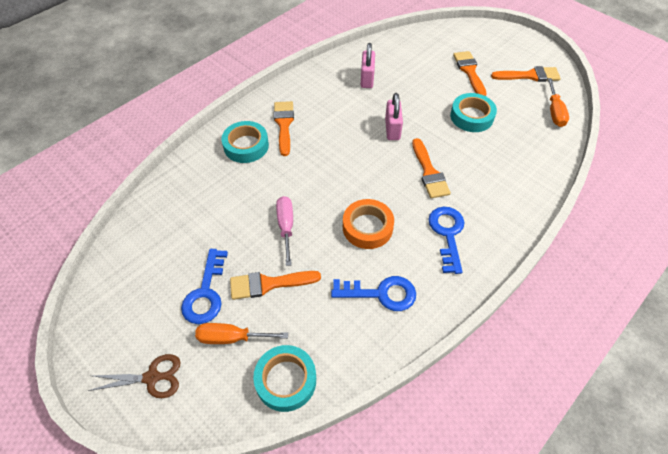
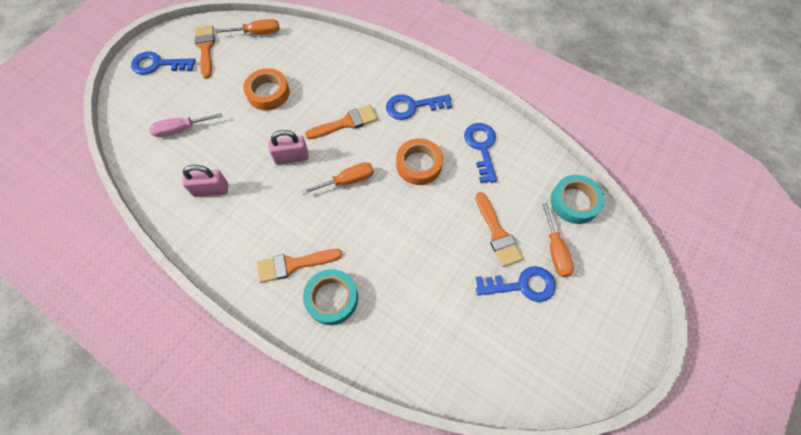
camera: 100 degrees left, 10 degrees up
(152, 377) = (610, 304): brown scissors -> none
(286, 227) = (433, 232): pink screwdriver -> pink screwdriver (181, 129)
(359, 167) = (348, 181): none -> orange screwdriver
(469, 71) = (198, 96): orange brush -> none
(471, 116) = (268, 93): turquoise tape -> orange tape
(507, 47) = (158, 64): none -> blue key

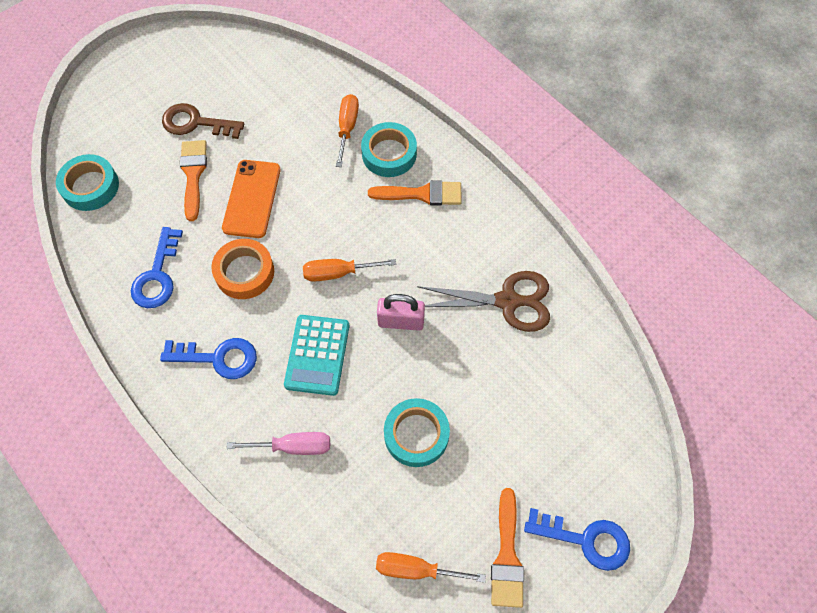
camera: 165 degrees left, 0 degrees up
(181, 129) = (547, 402): pink screwdriver -> pink screwdriver (293, 446)
(211, 190) = (508, 301): pink padlock -> brown scissors
(268, 93) = (416, 434): orange tape -> turquoise tape
(346, 123) = (317, 355): orange brush -> turquoise calculator
(438, 224) = (252, 199): none -> orange phone
(522, 285) = (196, 123): blue key -> brown key
(555, 251) = (143, 145): orange screwdriver -> orange screwdriver (347, 128)

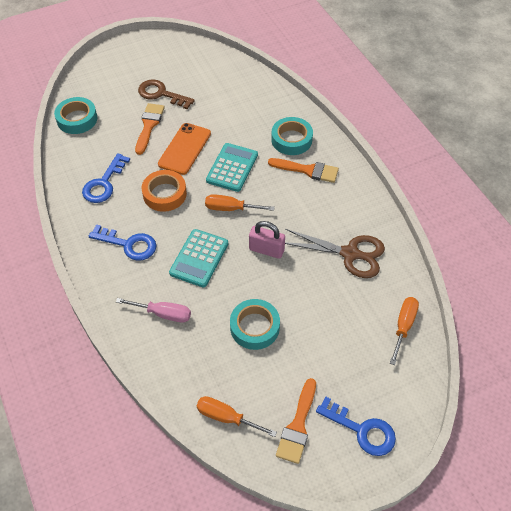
camera: 15 degrees right, 10 degrees down
(323, 212) = (232, 168): none -> turquoise calculator
(347, 128) = (266, 117): orange screwdriver -> orange screwdriver (403, 326)

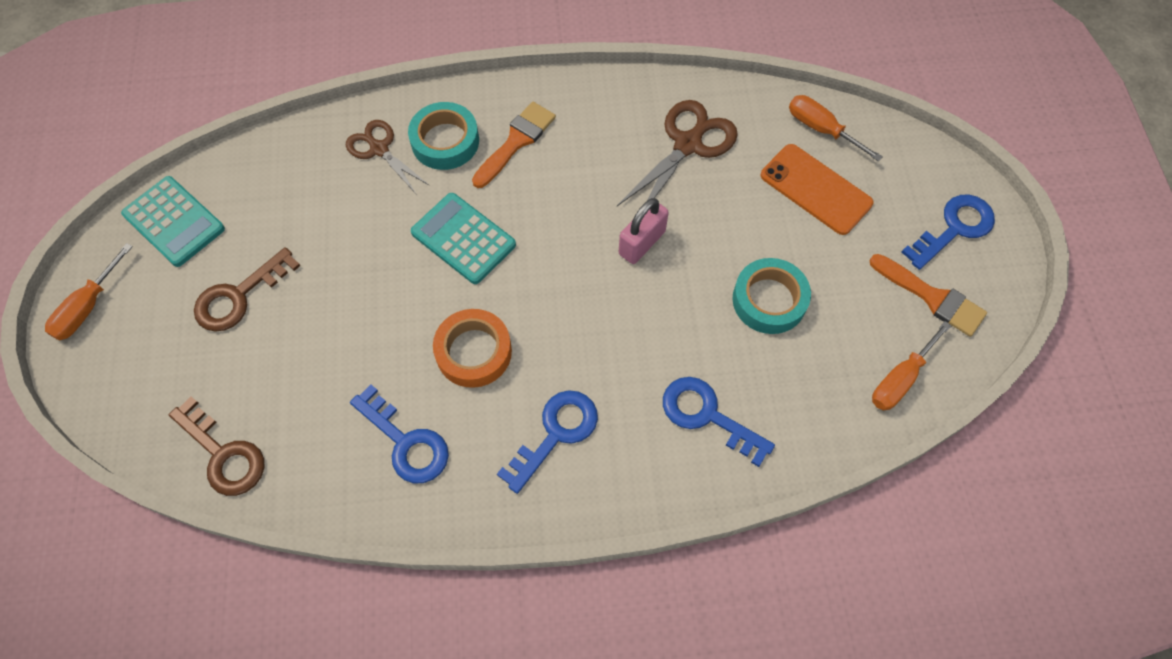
camera: 70 degrees left, 10 degrees up
(77, 119) = (223, 454): turquoise tape -> brown key
(149, 126) = (306, 336): orange brush -> none
(163, 314) = (707, 416): pink screwdriver -> blue key
(185, 149) = (389, 295): orange phone -> orange phone (816, 189)
(199, 258) = (623, 337): turquoise calculator -> turquoise calculator (174, 222)
(230, 208) = (545, 266): orange screwdriver -> orange screwdriver (87, 307)
(272, 114) = (379, 149): none -> brown scissors

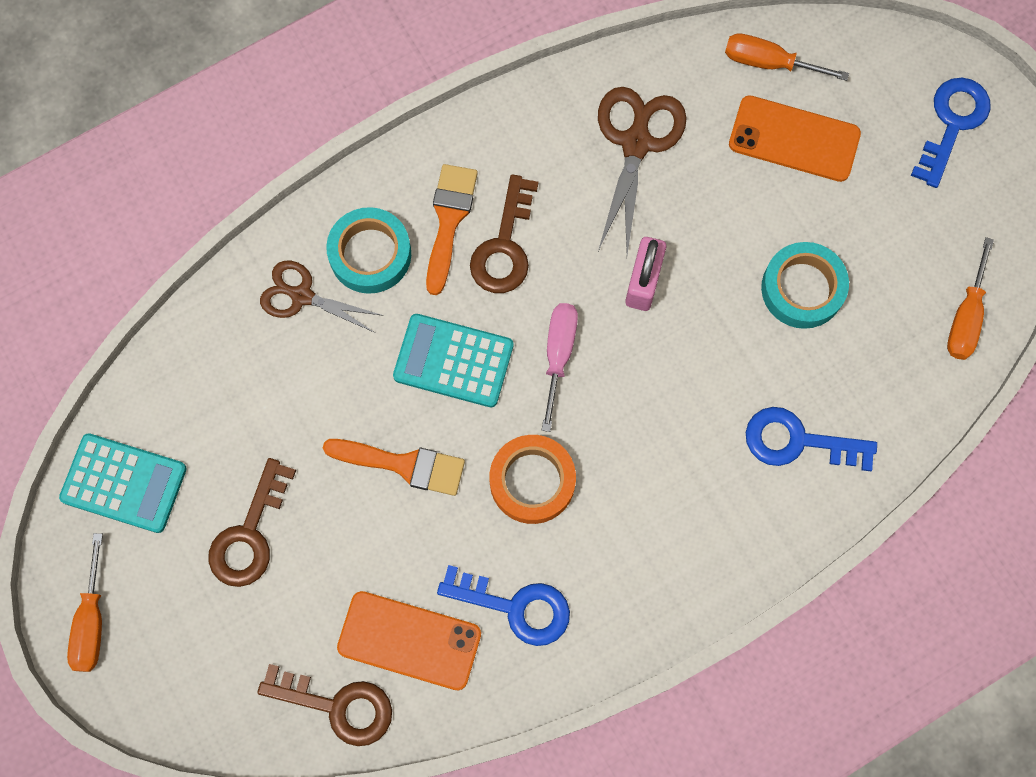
camera: 25 degrees left, 10 degrees up
(308, 430) = (409, 640): none -> orange phone
(546, 268) = (558, 354): none -> pink screwdriver
(548, 175) = (504, 246): none -> brown key
(555, 433) = (659, 528): blue key -> none
(932, 297) = (961, 213): orange brush -> orange brush (403, 464)

